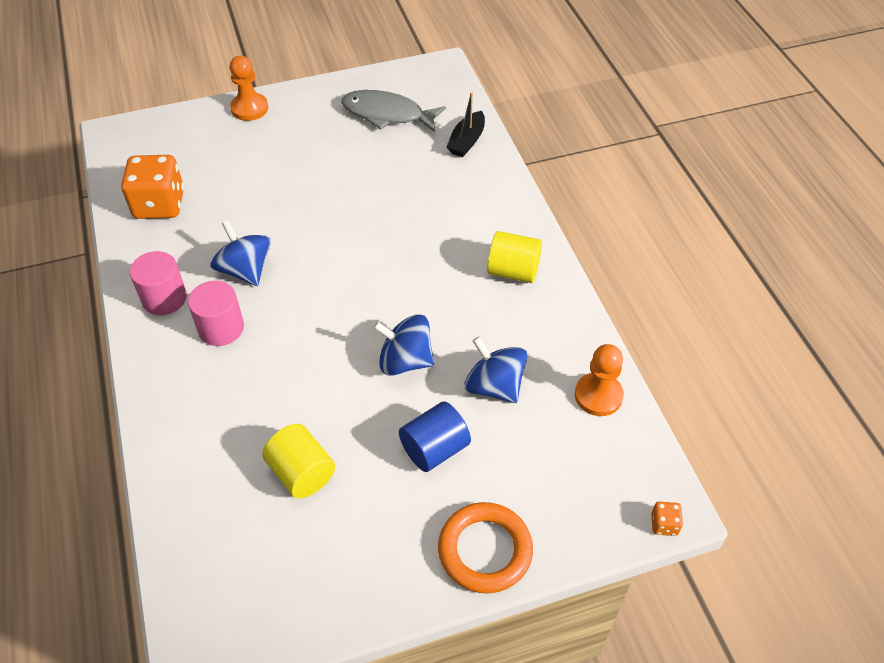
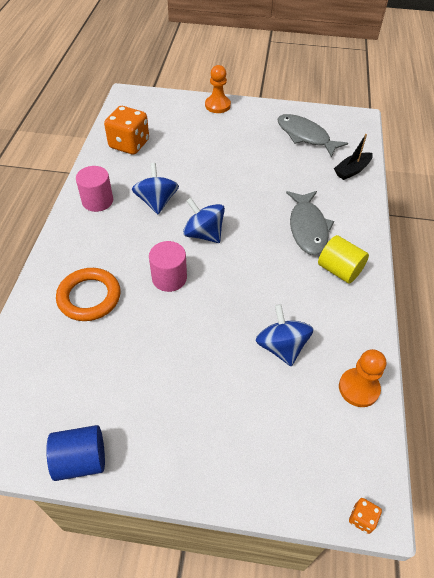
camera: 25 degrees right, 0 degrees up
(221, 328) = (120, 232): pink cylinder -> pink cylinder (169, 278)
(302, 473) = (113, 349): yellow cylinder -> none
(405, 361) = (227, 302): blue spinning top -> blue spinning top (203, 234)
(434, 449) = (213, 374): blue cylinder -> blue cylinder (81, 460)
(451, 233) = (307, 228): none -> grey fish
(485, 550) = (208, 468): orange ring -> orange ring (89, 297)

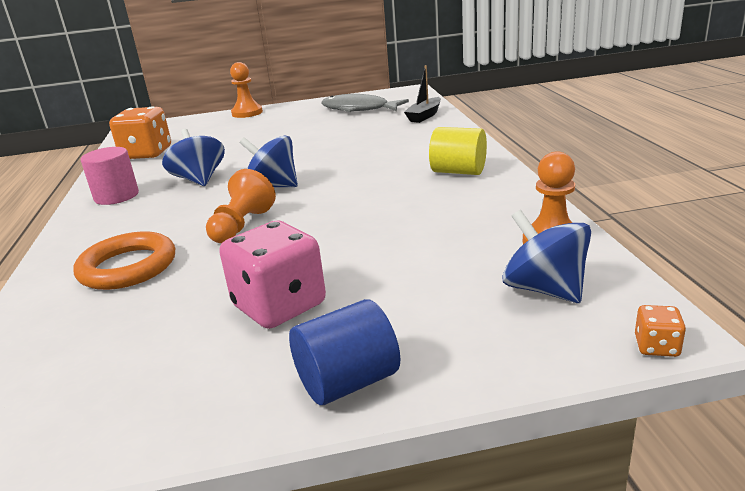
camera: 15 degrees left, 25 degrees down
(81, 460) = (165, 426): blue cylinder -> blue cylinder (348, 382)
(167, 380) = (279, 306): none -> pink dice
(169, 278) = (242, 226): pink cylinder -> orange pawn
(281, 347) = (427, 238): blue spinning top -> blue spinning top (544, 289)
(307, 228) = (400, 156): grey fish -> none

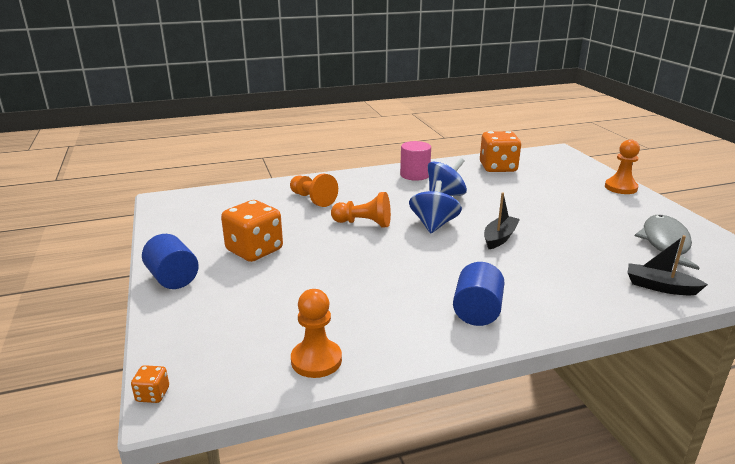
camera: 80 degrees right, 0 degrees up
(128, 267) = (312, 199): orange ring -> orange pawn
(279, 306) = (254, 250): pink dice -> orange dice
(321, 159) = (499, 238): none -> black boat
(458, 171) = (477, 312): yellow cylinder -> blue cylinder
(544, 289) = (241, 350): blue spinning top -> none

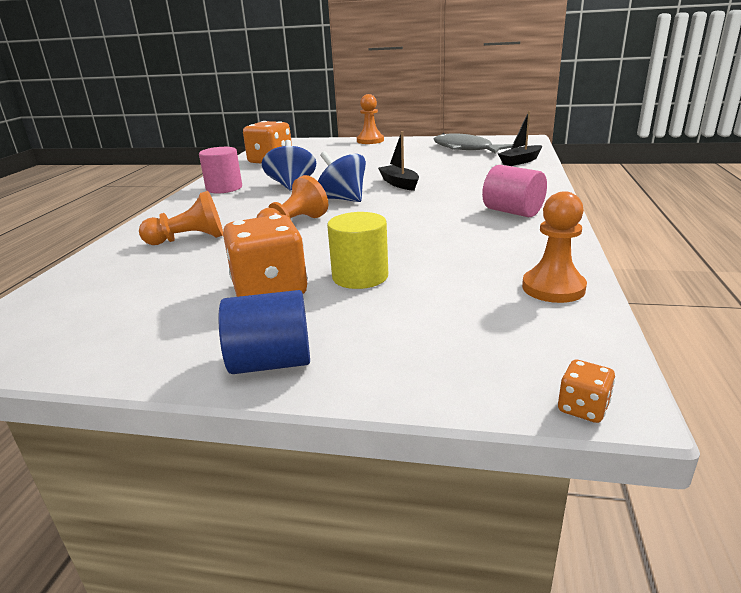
camera: 60 degrees left, 0 degrees up
(291, 274) = (360, 276): none -> yellow cylinder
(477, 312) = (512, 212): blue cylinder -> pink cylinder

